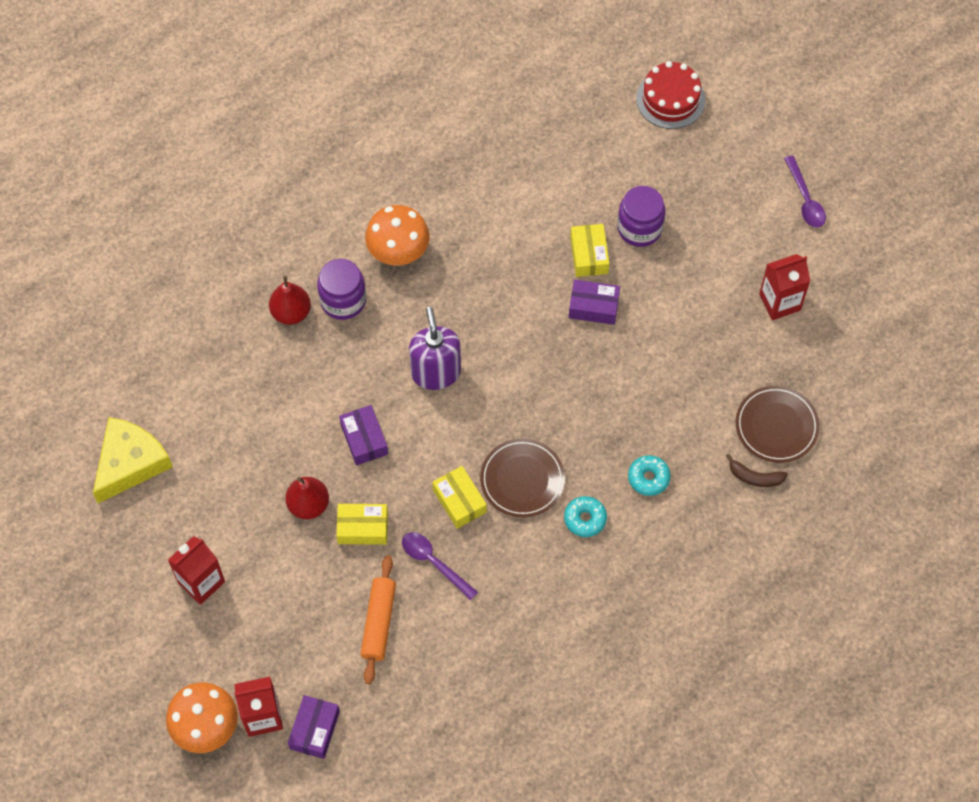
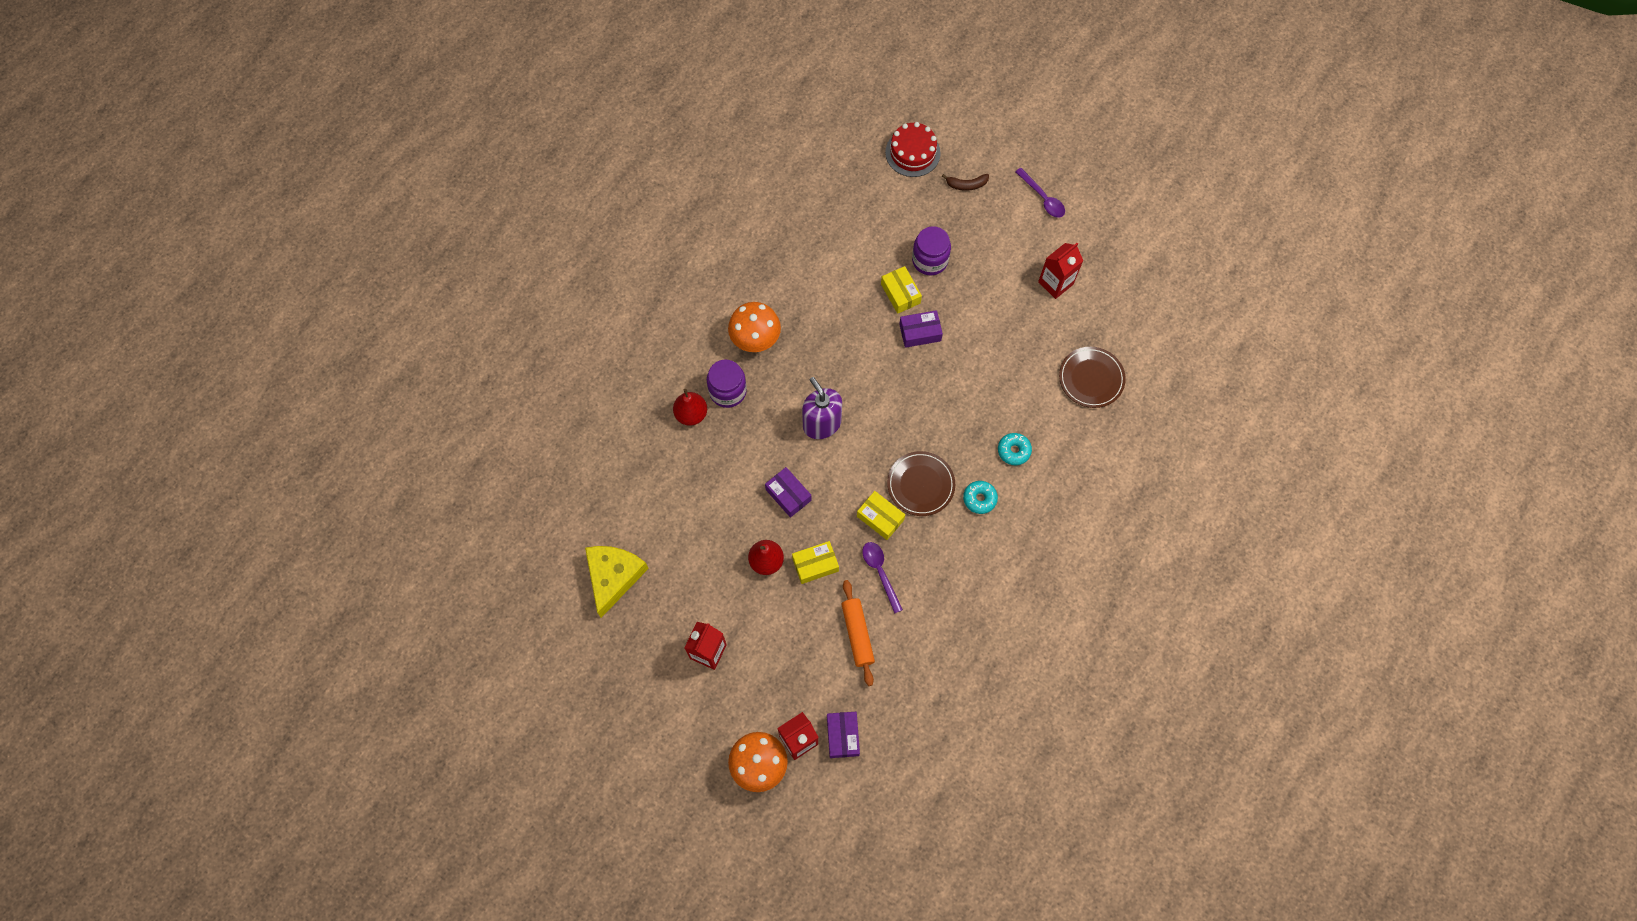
camera: 20 degrees left, 5 degrees up
(434, 562) = (880, 572): purple spoon -> purple spoon turned 45 degrees clockwise
(755, 477) = (1091, 423): brown banana -> brown banana (966, 185)

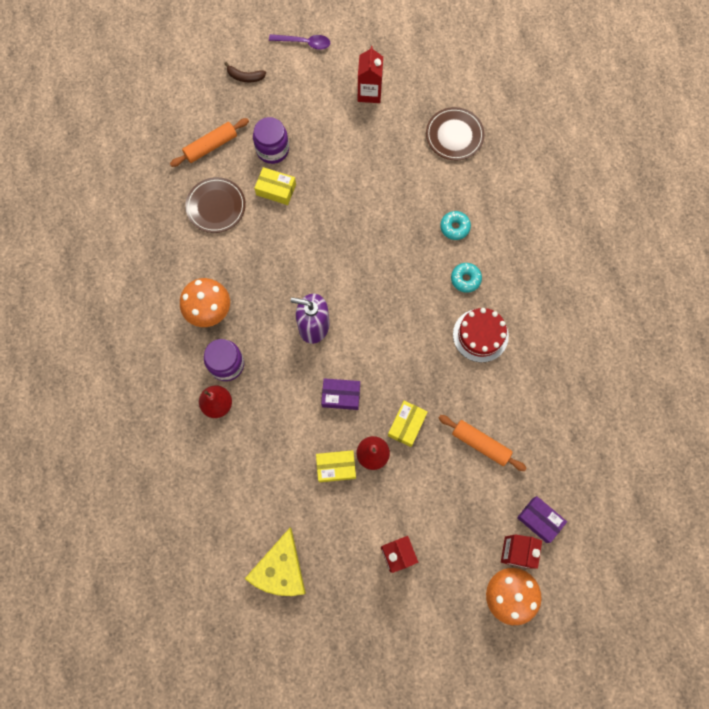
camera: 45 degrees left, 5 degrees up
(613, 577) = (280, 569): yellow cheese -> yellow cheese turned 135 degrees counterclockwise
(880, 518) = (416, 352): yellow box -> yellow box (336, 467)
(880, 572) = (453, 389): purple spoon -> none
(884, 216) = (211, 146): none -> orange rolling pin
(912, 153) = (186, 86): red cake -> red cake (480, 335)
(920, 332) = (315, 204): purple box -> none
(920, 485) = (419, 305): brown plate -> brown plate (216, 206)
(966, 185) = (245, 77): brown banana -> brown banana turned 60 degrees clockwise

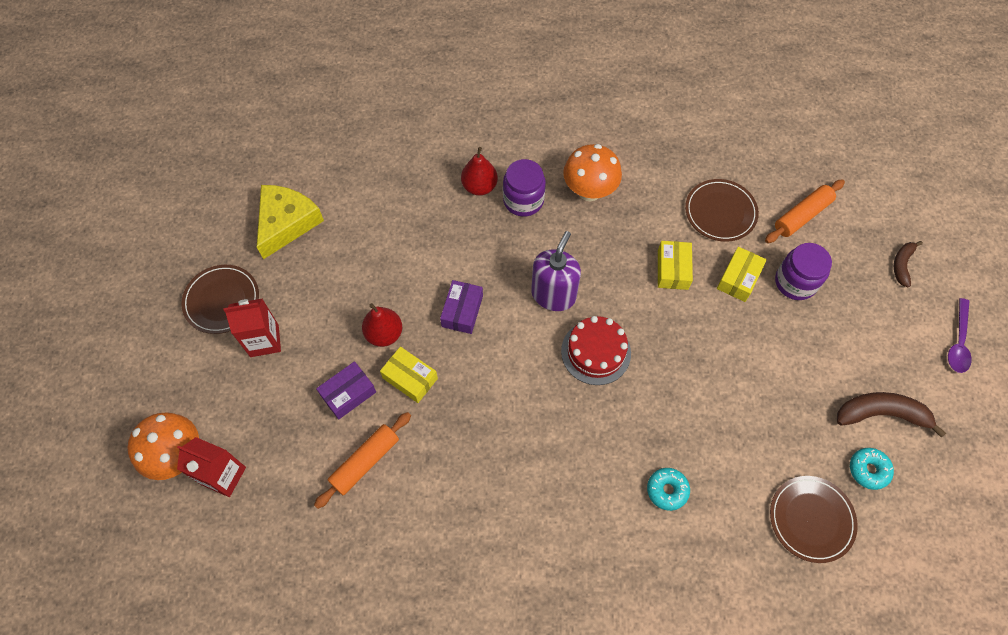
camera: 100 degrees right, 10 degrees down
(211, 146) = (802, 216): orange rolling pin -> orange rolling pin turned 75 degrees clockwise
(280, 569) = (286, 223): yellow cheese -> yellow cheese turned 90 degrees clockwise
(336, 467) = (380, 293): yellow box -> yellow box (672, 270)
(367, 604) = (222, 300): none -> brown plate
(369, 92) = (881, 414): red carton -> brown banana
(465, 279) = (589, 489): turquoise donut -> turquoise donut (868, 470)
(480, 335) = (507, 492): red cake -> red cake (596, 352)
(539, 520) = (251, 515): purple box -> purple box (348, 393)

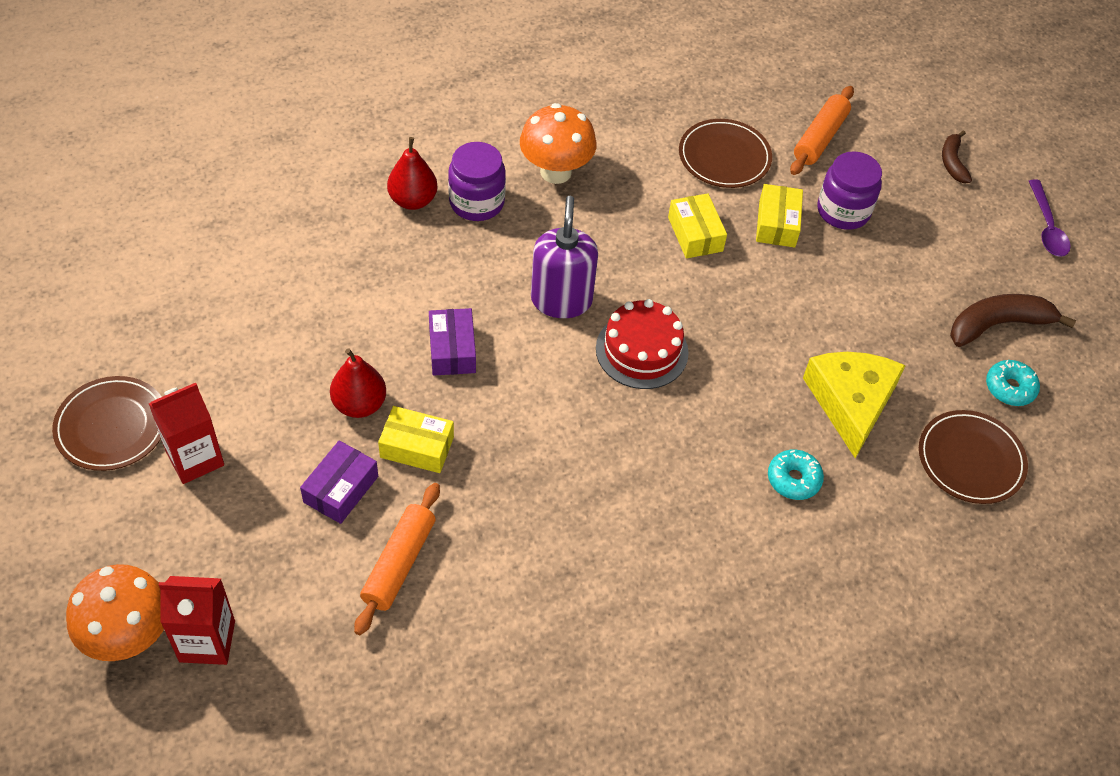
camera: 25 degrees left, 10 degrees down
(286, 223) = (166, 307): yellow cheese -> yellow cheese (851, 402)

